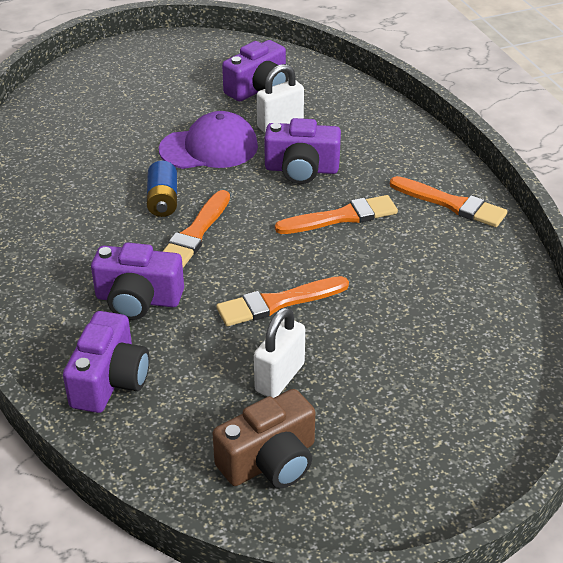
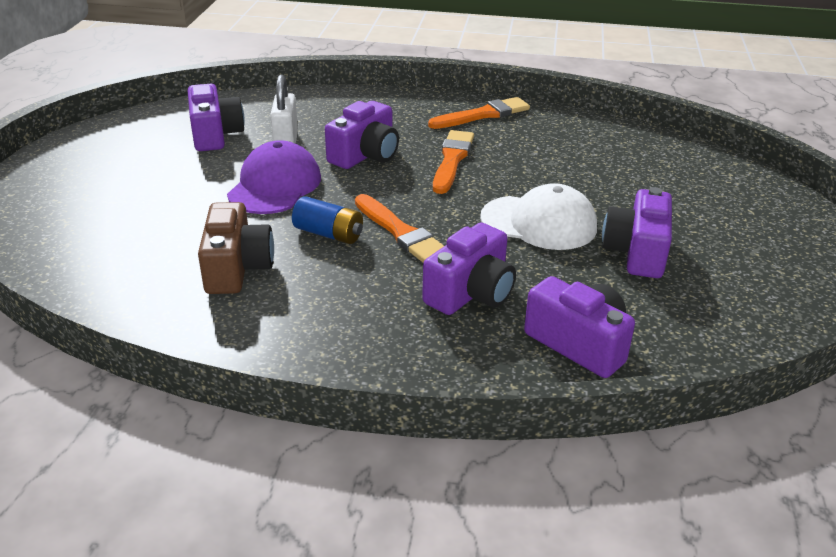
camera: 60 degrees left, 5 degrees down
(270, 461) = (736, 288): brown camera -> brown camera (237, 268)
(278, 303) = (539, 223): orange brush -> white cap
(280, 377) = (636, 252): white padlock -> purple camera

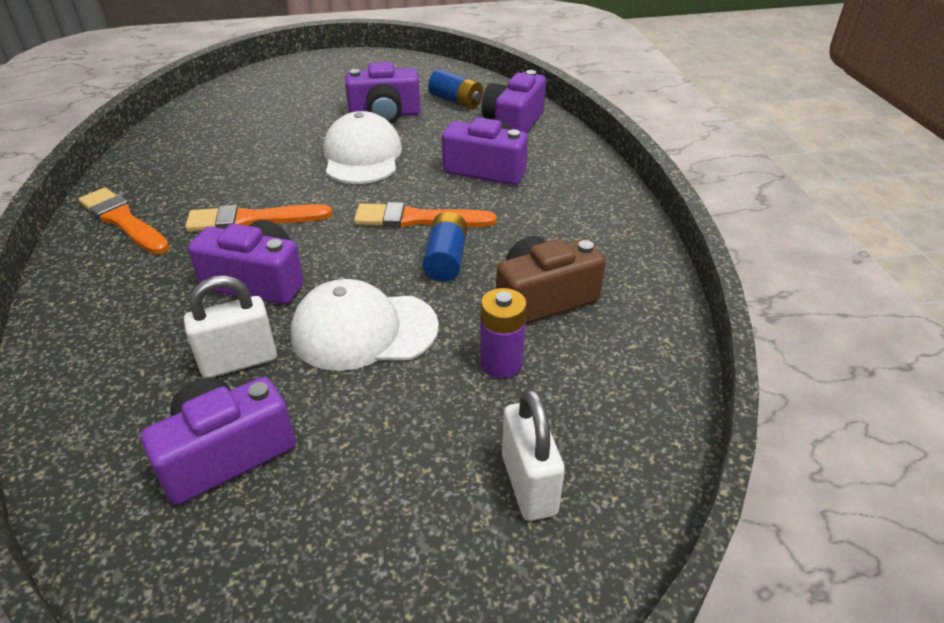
camera: 110 degrees left, 5 degrees up
(87, 215) = (528, 484): none -> white padlock
(188, 230) = (501, 363): none -> purple battery
(275, 185) = (364, 330): purple cap -> white cap
(400, 232) = (418, 219): orange brush -> orange brush turned 120 degrees counterclockwise
(663, 312) = (456, 101): none -> blue battery

